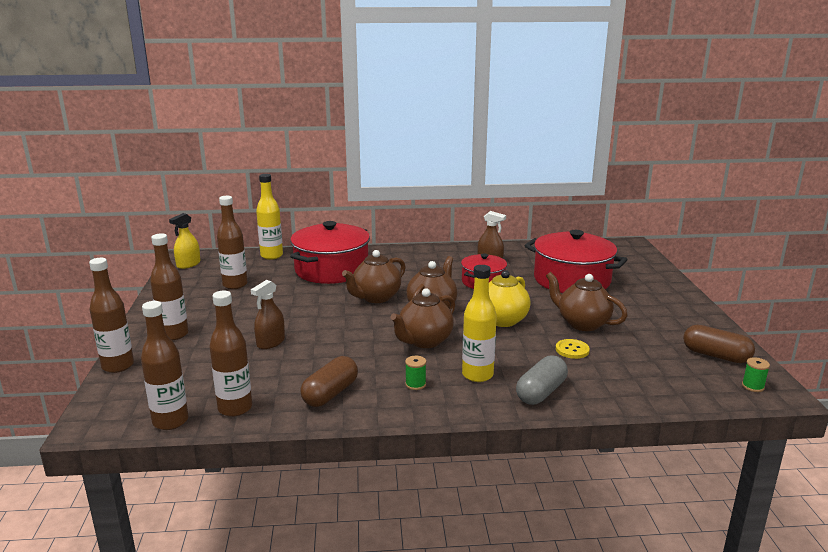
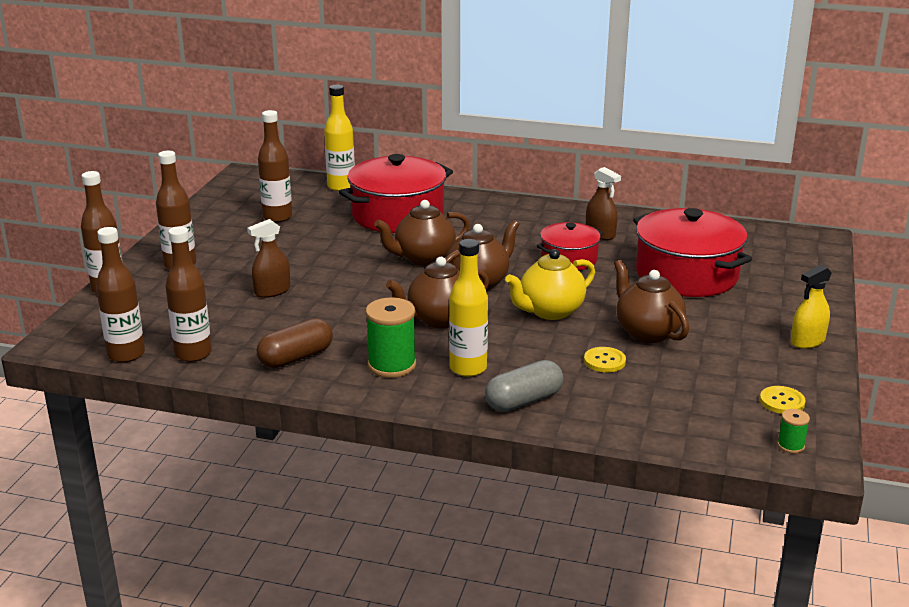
camera: 20 degrees right, 5 degrees up
(188, 264) = (243, 184): yellow spray bottle -> yellow spray bottle (807, 341)
(415, 384) = (392, 365): green spool -> green spool, size x2.01
(716, 356) = (782, 401): brown capsule -> yellow button

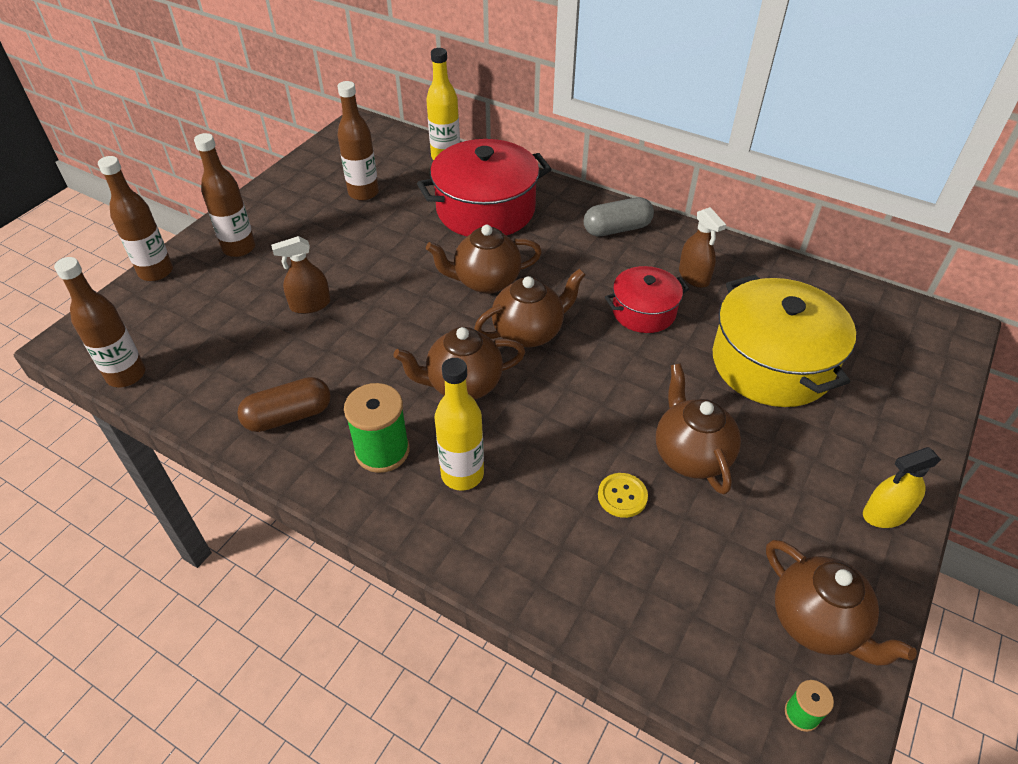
camera: 15 degrees right, 20 degrees up
(193, 354) = (190, 388): brown bottle -> none
(523, 401) = (503, 546): grey capsule -> grey capsule (617, 229)
(550, 311) = (590, 395): yellow teapot -> none
(686, 275) = (771, 363): red pot -> yellow pot
(782, 401) = (817, 623): yellow button -> brown teapot

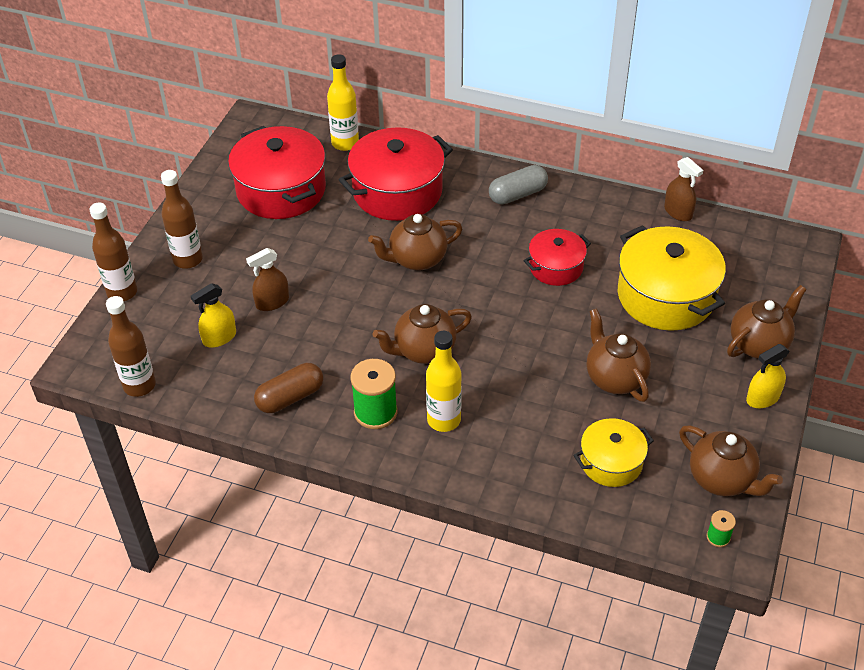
camera: 10 degrees left, 0 degrees up
(237, 335) = (219, 337): none -> yellow spray bottle
(363, 193) = (281, 190): brown bottle -> red pot
(529, 332) = (465, 299): brown teapot -> brown teapot (759, 344)
(622, 496) = (569, 416): yellow button -> none
(666, 569) = (611, 462): none -> yellow pot
(694, 276) = (591, 230): brown spray bottle -> brown spray bottle (678, 212)

